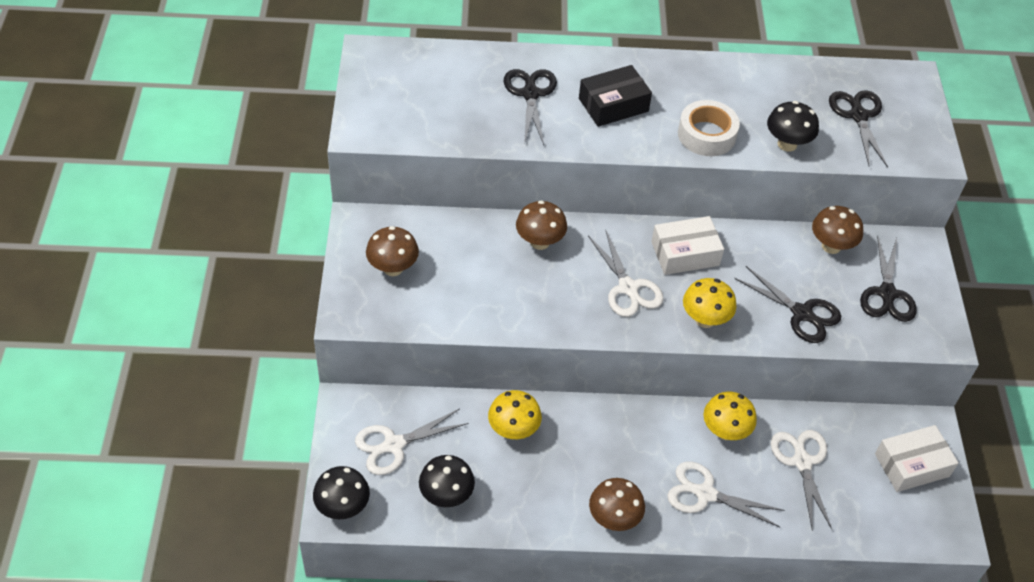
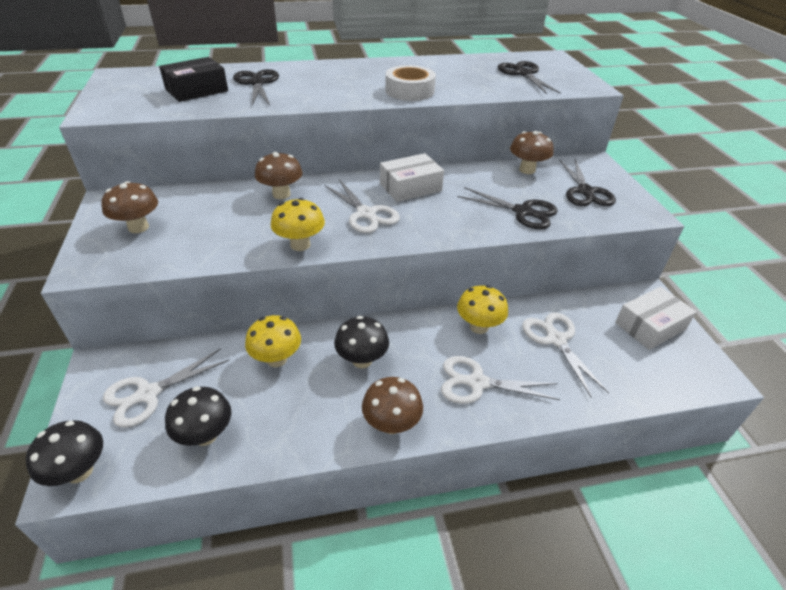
camera: 10 degrees left, 10 degrees down
(613, 105) = (328, 83): black box -> black box (197, 90)
(705, 319) = (441, 226): yellow mushroom -> yellow mushroom (300, 245)
(787, 144) = (476, 90): black mushroom -> black mushroom (362, 360)

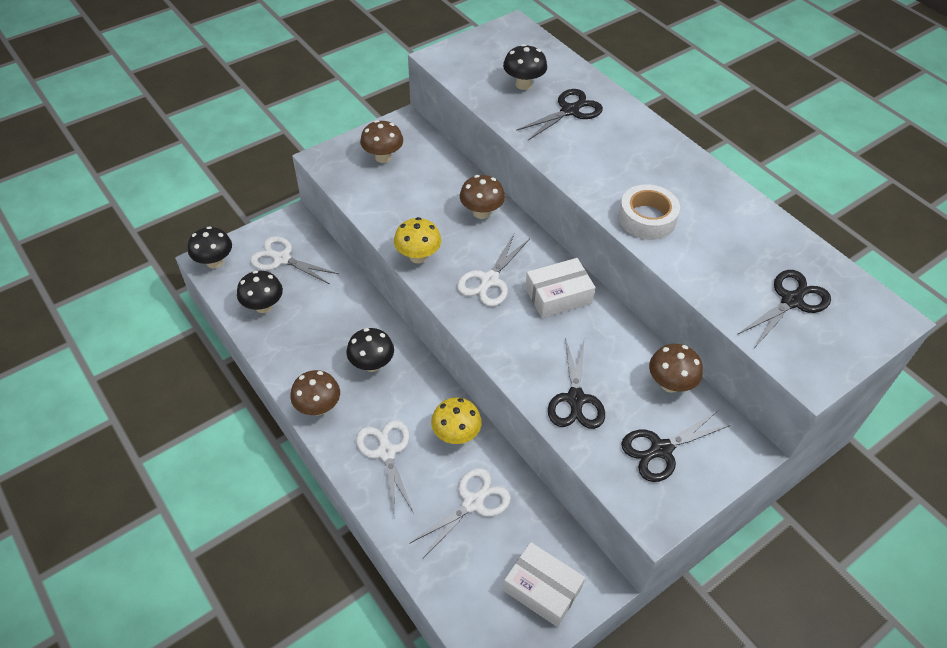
camera: 65 degrees right, 10 degrees up
(197, 90) = (523, 84): black box -> black mushroom
(276, 359) = (346, 311): yellow mushroom -> none
(410, 187) = (558, 295): white box -> white box turned 60 degrees counterclockwise

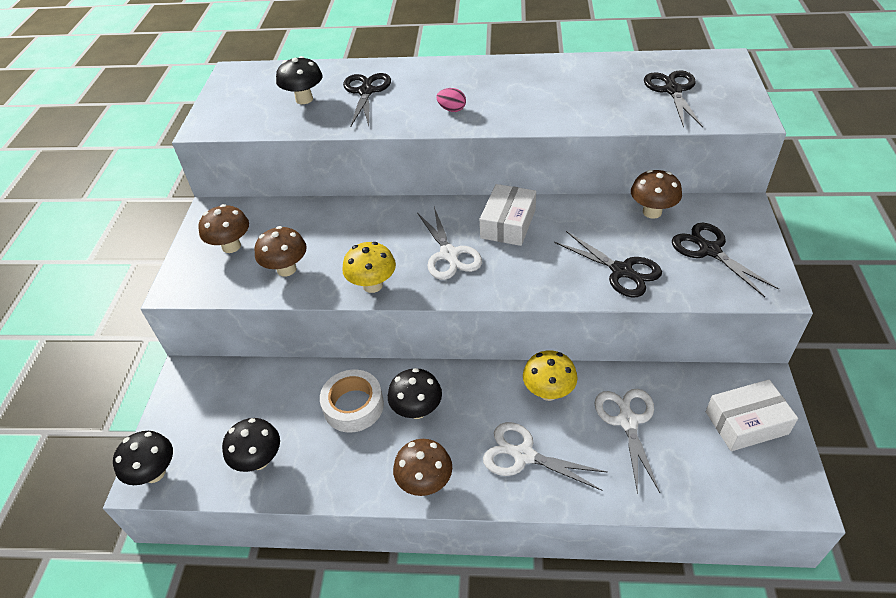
camera: 45 degrees left, 5 degrees down
(282, 259) = (220, 411): white scissors -> none
(481, 212) = (371, 220): brown mushroom -> brown mushroom (286, 269)
(601, 173) = (452, 109): none -> pink egg
(647, 218) = (524, 112): white tape -> white tape (353, 406)
(661, 449) = (709, 250): black scissors -> black scissors turned 135 degrees clockwise

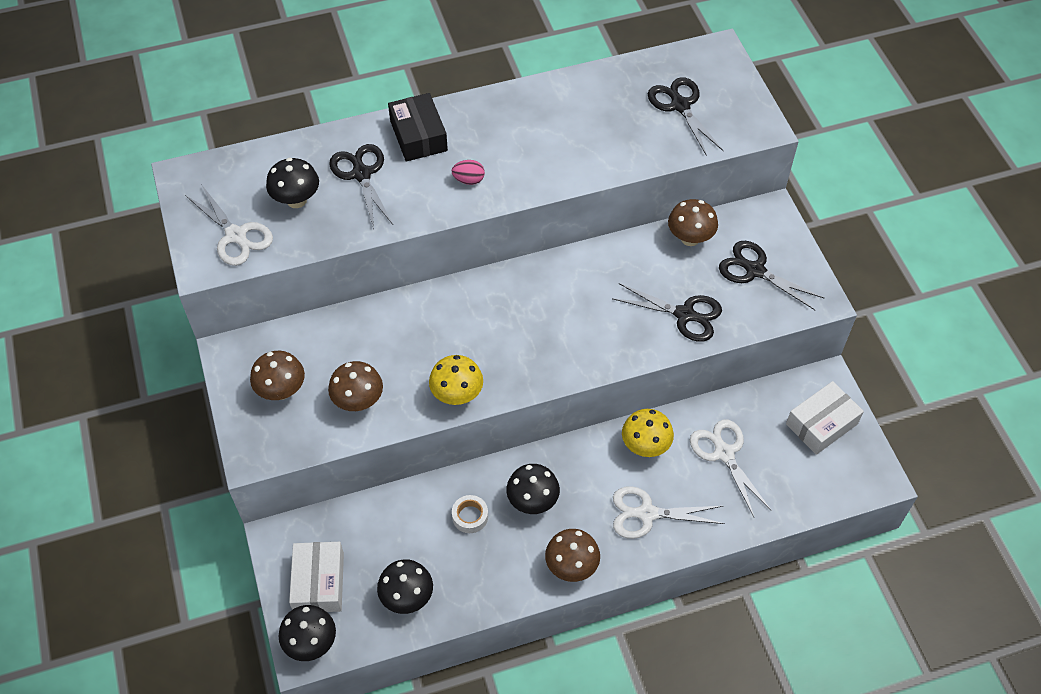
camera: 25 degrees left, 10 degrees up
(353, 406) = (470, 516): white tape -> white tape, size x0.59
(427, 76) = (418, 136): none -> black box
(449, 254) = (516, 339): white scissors -> white scissors (236, 235)
(508, 224) = (558, 288): white box -> white box (319, 582)

